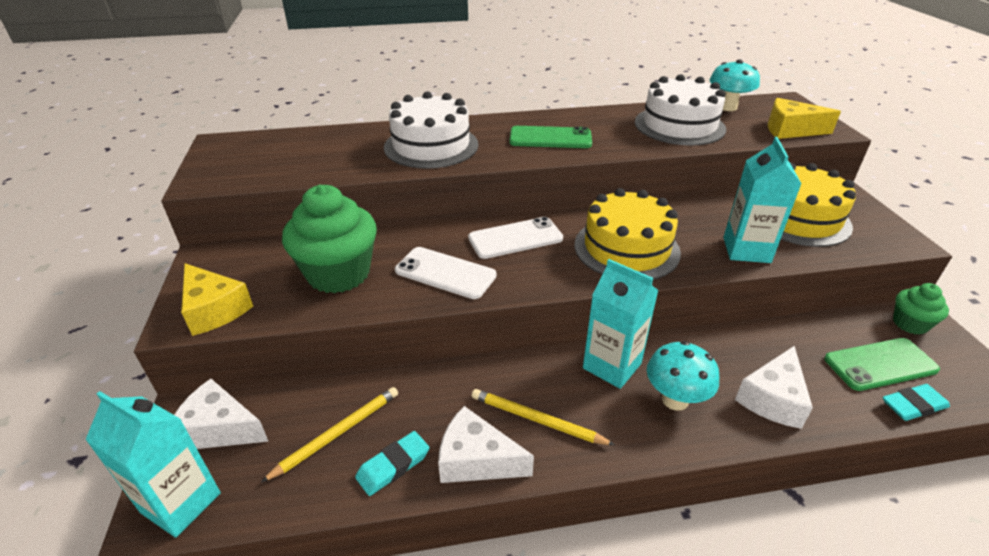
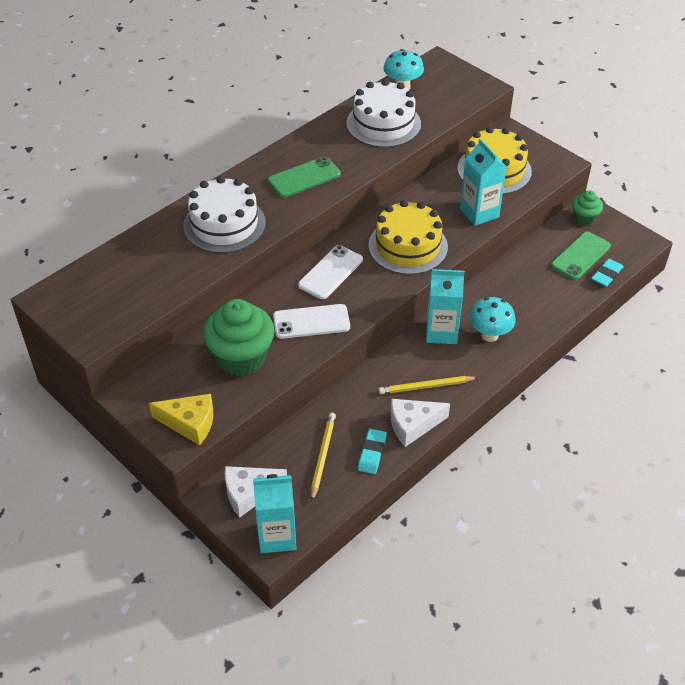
camera: 35 degrees left, 10 degrees up
(773, 399) = (538, 307): white cheese -> none
(790, 130) = (459, 98): yellow cheese -> none

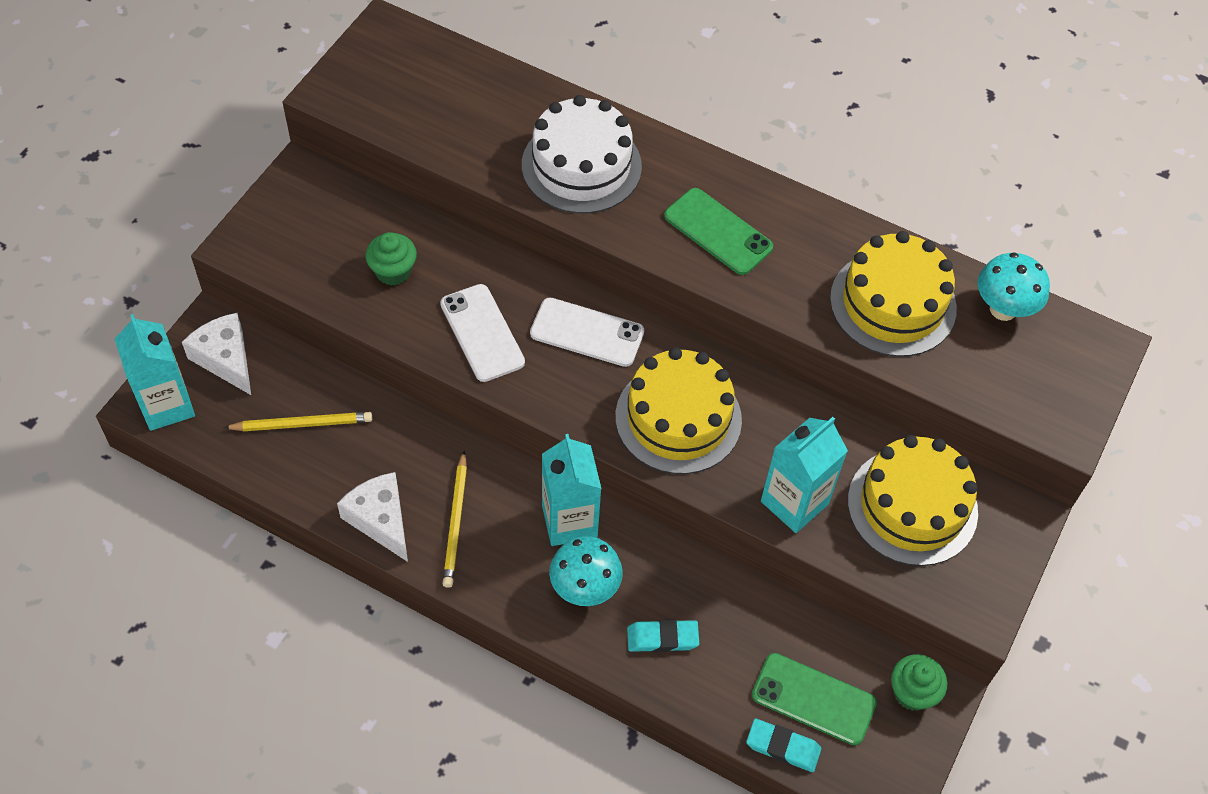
camera: 70 degrees right, 10 degrees up
(190, 423) = (270, 248): yellow cheese -> none
(241, 358) = (393, 271): green cupcake -> green cupcake, size x0.53
(372, 453) = (320, 480): turquoise eraser -> turquoise eraser (662, 638)
(383, 124) = (893, 303): white cake -> yellow cake
(426, 387) = (456, 522): yellow pencil -> yellow pencil turned 150 degrees counterclockwise

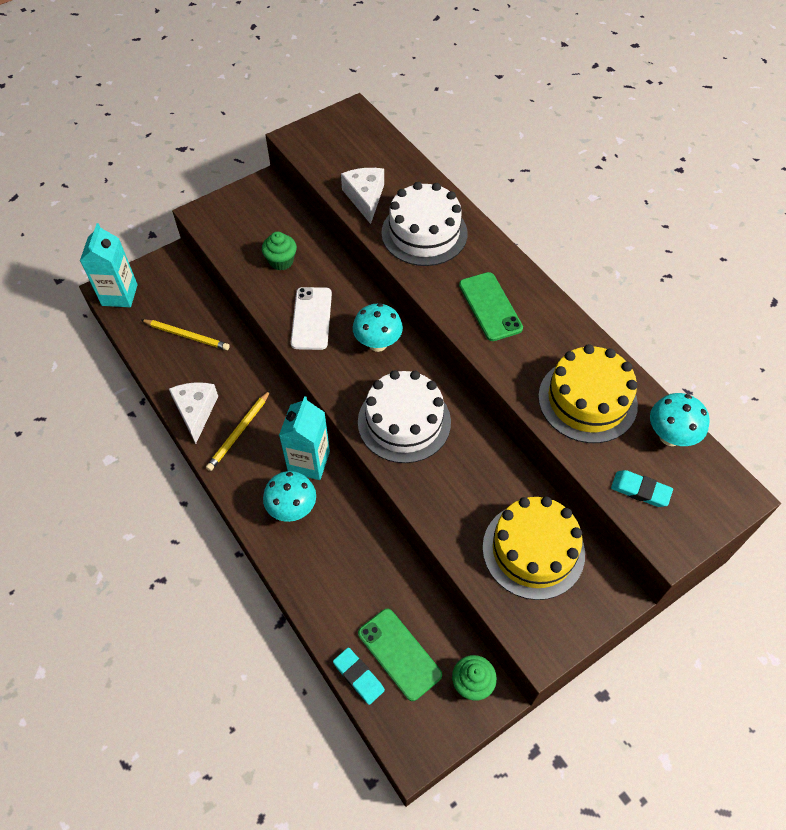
camera: 30 degrees right, 0 degrees up
(225, 359) = (168, 281): white cheese -> white cheese (365, 198)
(587, 332) = (378, 343): white phone -> turquoise mushroom
(662, 638) = (322, 564): turquoise eraser -> turquoise eraser (640, 490)
(678, 418) = (404, 422): yellow cake -> white cake
(794, 502) = (449, 511): turquoise carton -> none

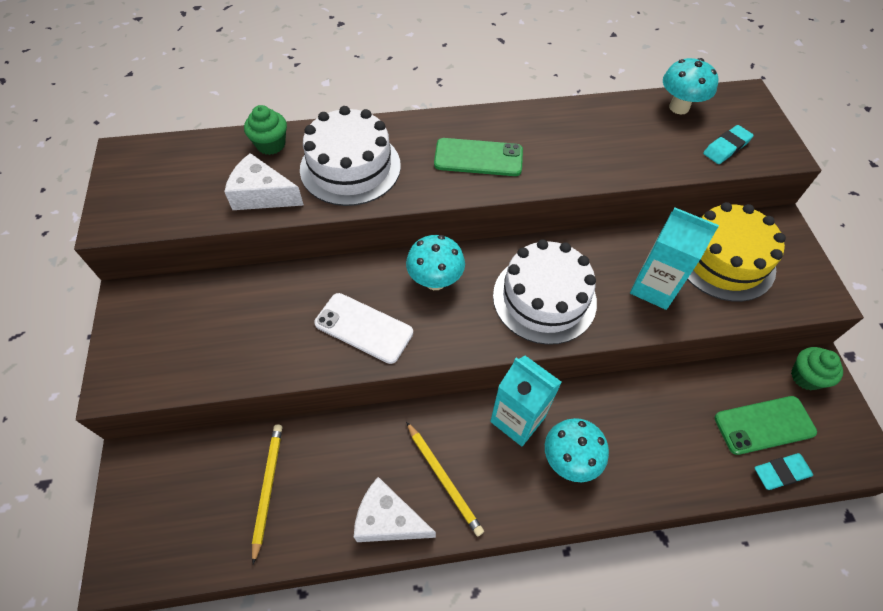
camera: 65 degrees left, 0 degrees up
(119, 295) = (139, 555): turquoise carton -> turquoise carton (654, 288)
(187, 336) = (267, 488): yellow pencil -> yellow pencil turned 45 degrees counterclockwise
(281, 261) = (260, 326): green cupcake -> green cupcake (271, 144)
(587, 400) = (620, 139): yellow cake -> none

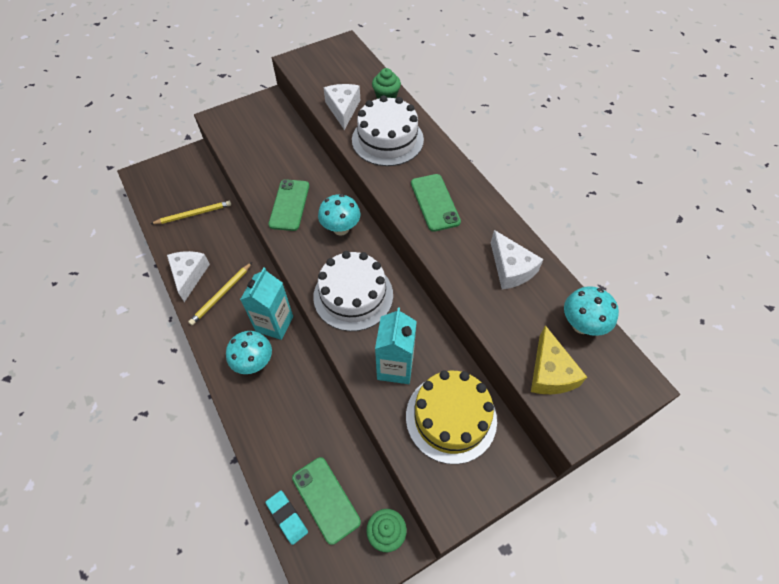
camera: 70 degrees right, 0 degrees up
(364, 328) = (289, 205): white phone -> green phone
(596, 130) = (511, 268): none -> white cheese
(726, 147) = (550, 372): turquoise eraser -> yellow cheese

